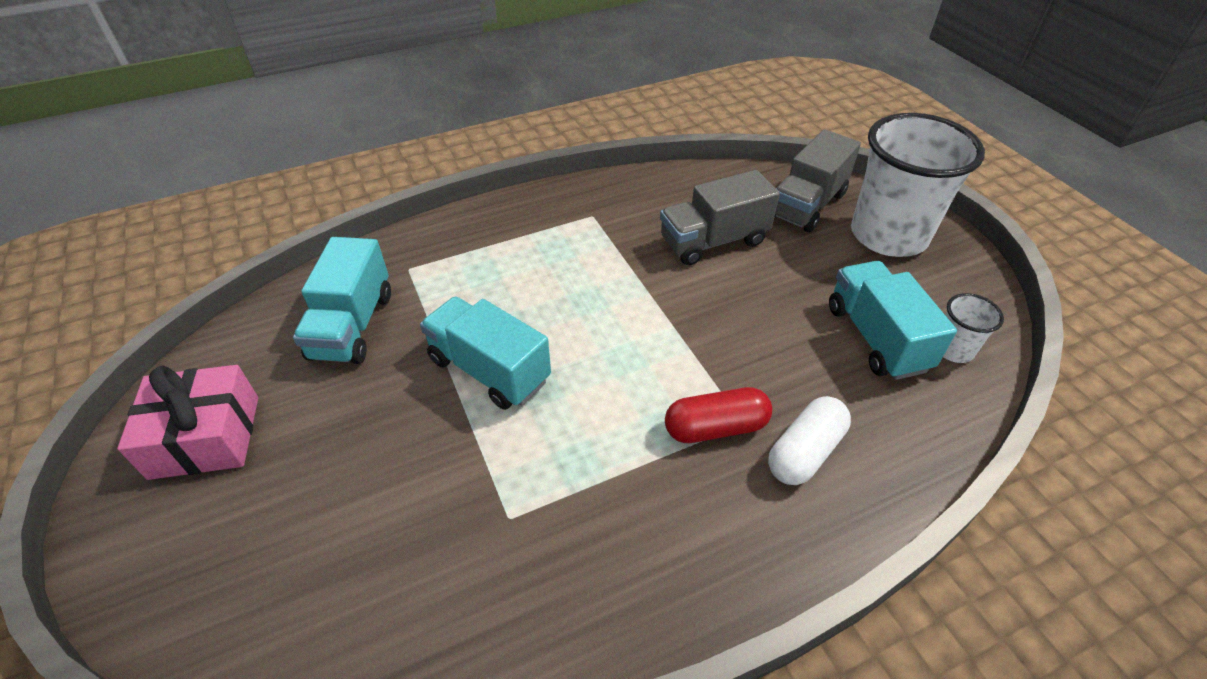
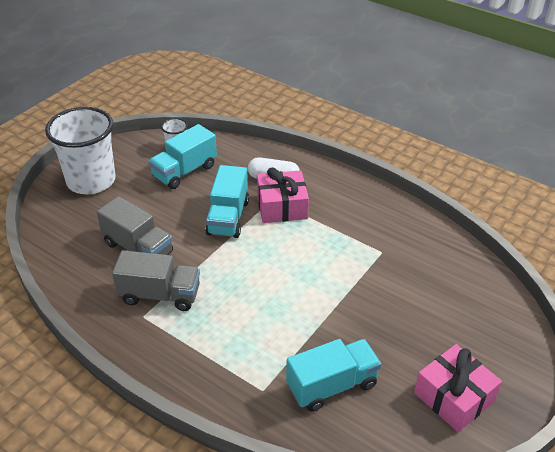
camera: 120 degrees left, 5 degrees down
(489, 370) = (312, 300): turquoise truck -> turquoise truck (228, 217)
(715, 427) = (282, 206): red capsule -> pink gift
(807, 205) = (74, 218): grey truck -> grey truck (160, 295)

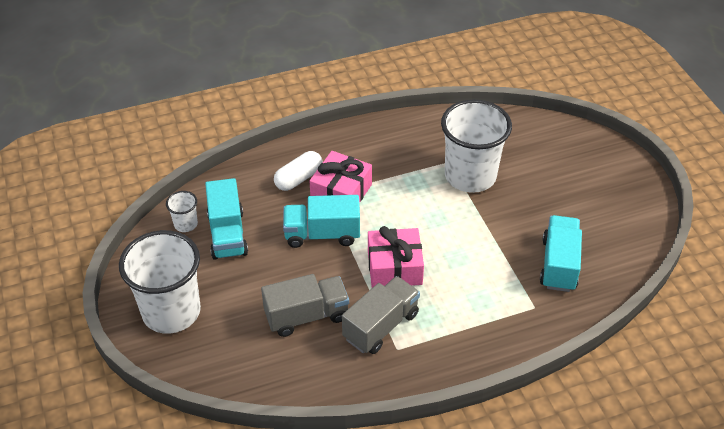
camera: 55 degrees left, 5 degrees up
(228, 217) = (322, 234): turquoise truck -> turquoise truck turned 135 degrees clockwise
(380, 273) = (470, 176): none -> white cup
(454, 397) = (614, 205): pink gift -> pink gift (394, 267)

